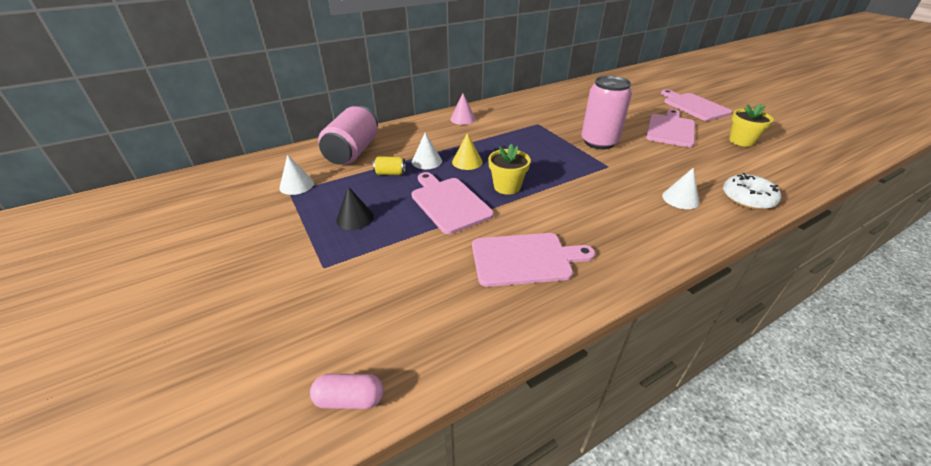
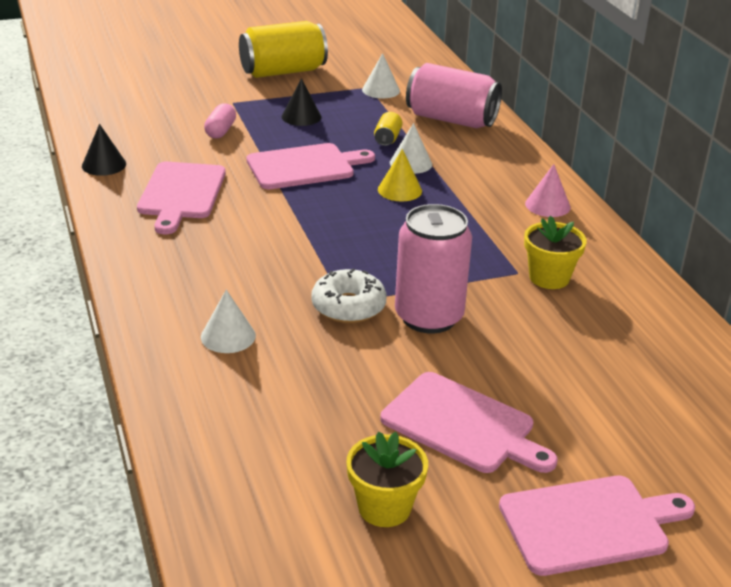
camera: 100 degrees right, 5 degrees down
(243, 246) = (283, 72): none -> yellow can
(350, 399) = (90, 109): pink capsule -> pink capsule (220, 131)
(496, 332) = (104, 165): none -> black cone
(507, 187) = (323, 207): yellow flower pot -> yellow flower pot (549, 277)
(747, 198) = (194, 403): white donut -> white donut (348, 306)

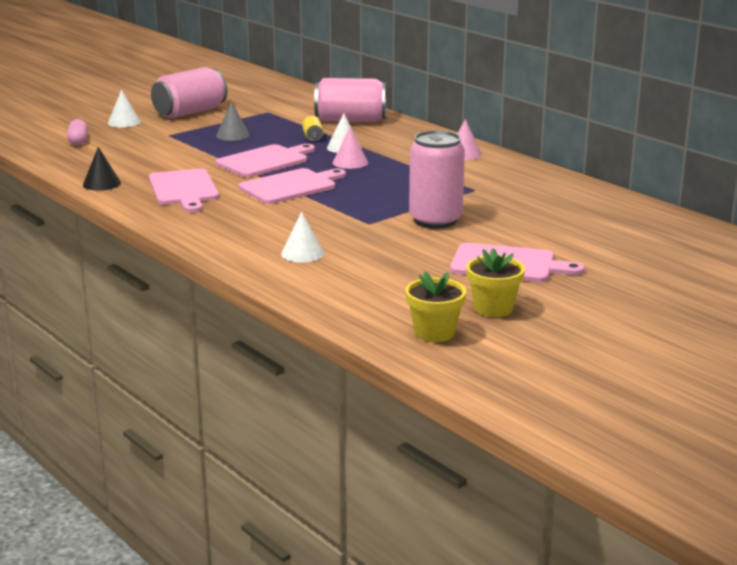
camera: 20 degrees left, 10 degrees down
(220, 131) = (176, 152): pink capsule -> pink capsule (78, 141)
(283, 72) = (190, 112): yellow can -> pink can
(301, 116) = (233, 135): black cone -> grey cone
(348, 306) = (374, 225): white donut -> none
(381, 90) = (280, 112): white cone -> white cone (124, 122)
(399, 190) = (350, 162): yellow cone -> pink cone
(549, 277) = (499, 188): yellow flower pot -> yellow flower pot (434, 333)
(589, 524) = (627, 290): pink cutting board -> pink cutting board (291, 186)

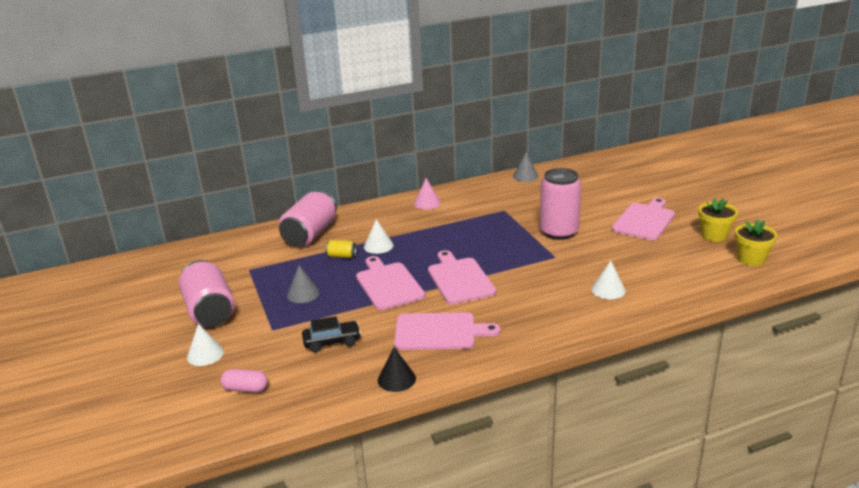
camera: 70 degrees left, 5 degrees up
(154, 156) = (332, 342): none -> black car
(350, 162) = (417, 247): pink cone -> none
(590, 191) = (525, 176): none -> grey cone

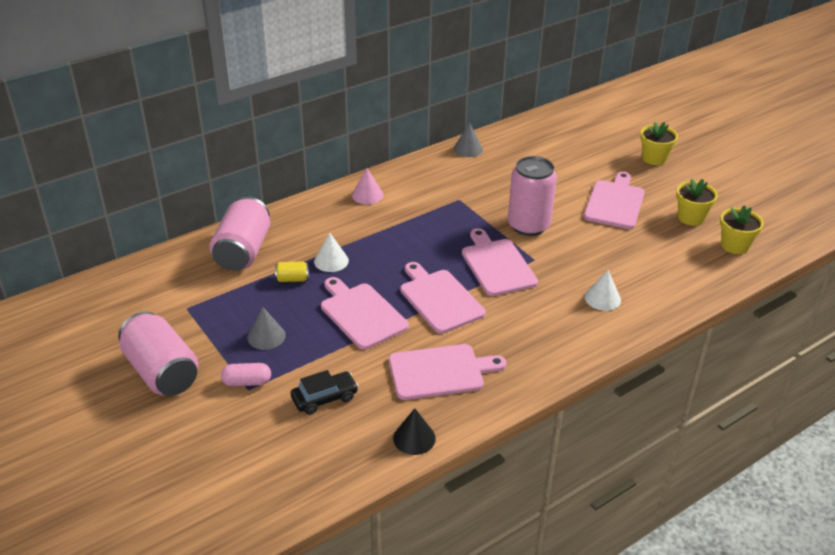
camera: 15 degrees left, 10 degrees up
(205, 354) = (181, 432): white cone -> none
(245, 389) = (248, 472): pink capsule -> pink capsule (247, 382)
(520, 258) = (497, 265): none -> pink cutting board
(693, 190) = (654, 158): none -> yellow flower pot

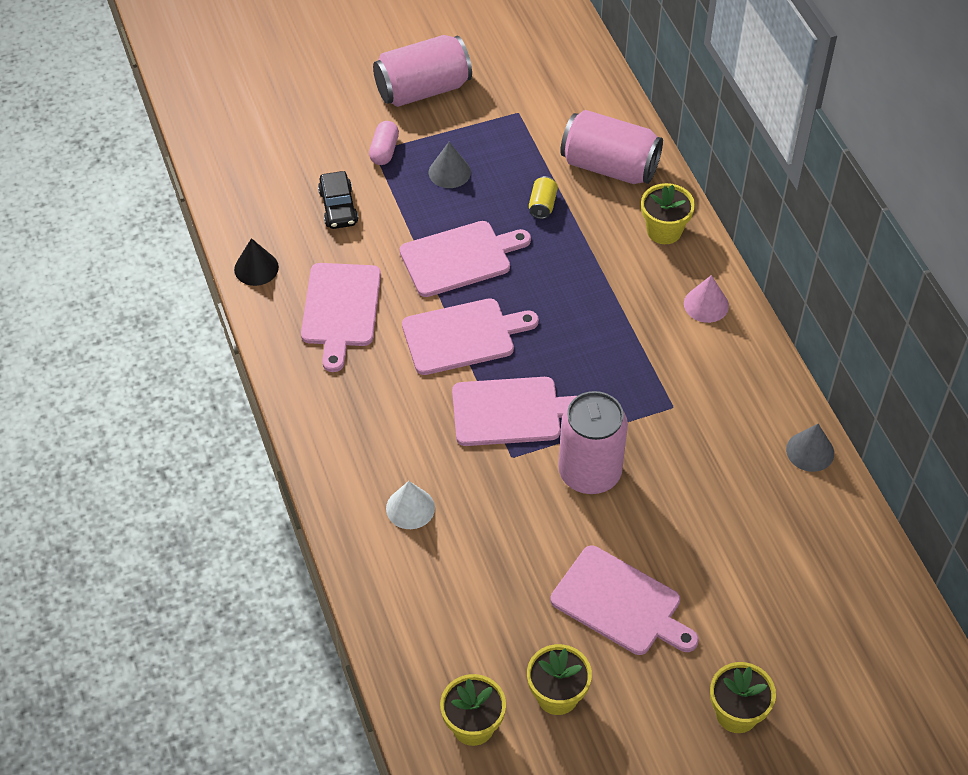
camera: 105 degrees right, 15 degrees up
(304, 219) = (664, 231): none -> yellow flower pot
(331, 261) = (568, 245): white cone -> none

